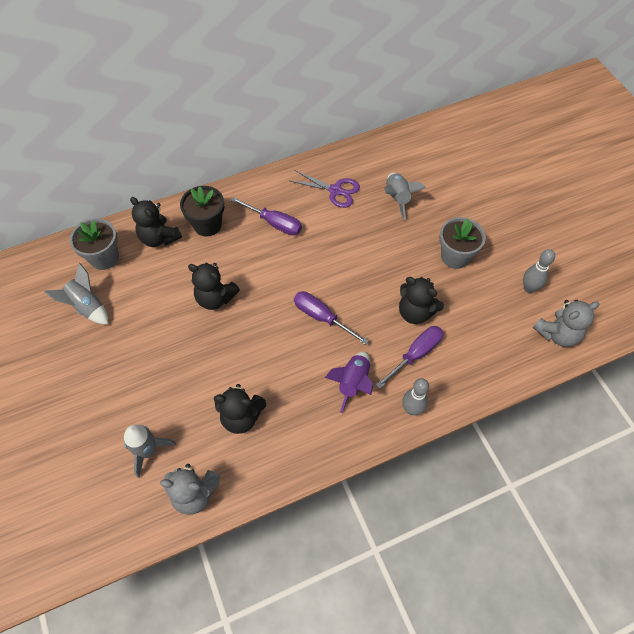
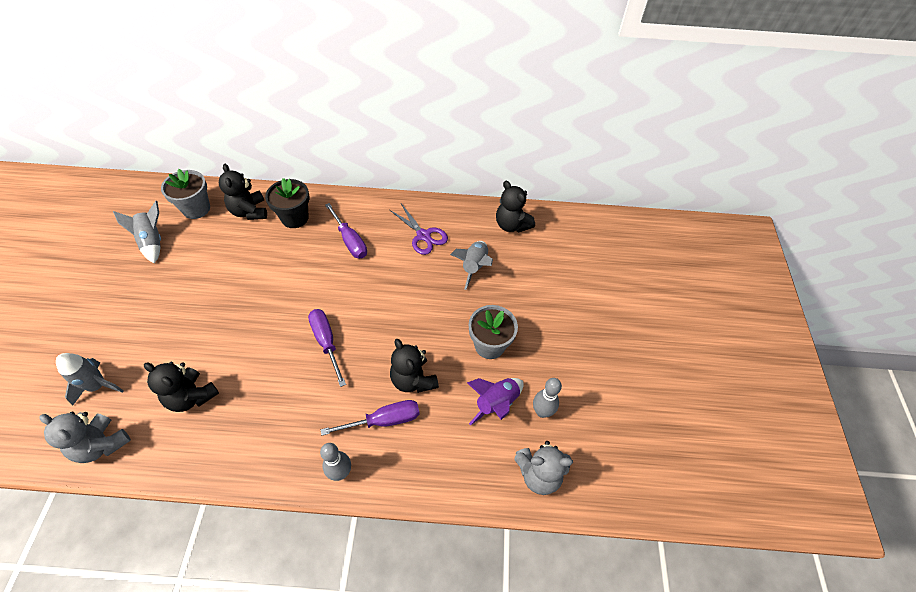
camera: 25 degrees right, 5 degrees down
(215, 298) = (253, 282): black teddy bear -> black teddy bear (511, 225)
(353, 383) = (307, 417): purple rocket -> purple rocket (496, 403)

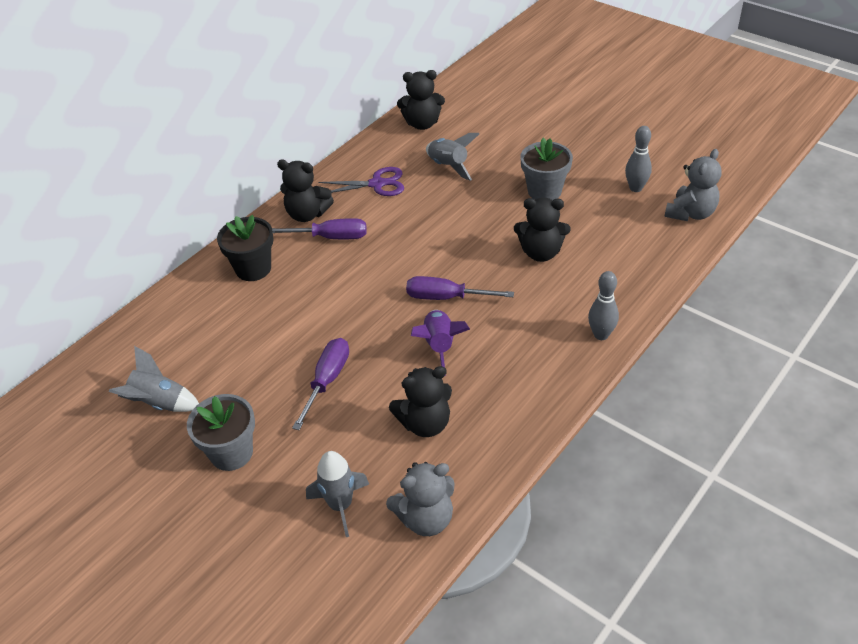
camera: 50 degrees left, 10 degrees down
(196, 209) = (147, 348): grey flower pot -> grey flower pot (231, 453)
(249, 211) = (203, 303): black teddy bear -> black teddy bear (307, 214)
(384, 420) = (569, 287): purple screwdriver -> purple screwdriver (327, 380)
(496, 403) = (607, 211): purple rocket -> purple rocket (439, 346)

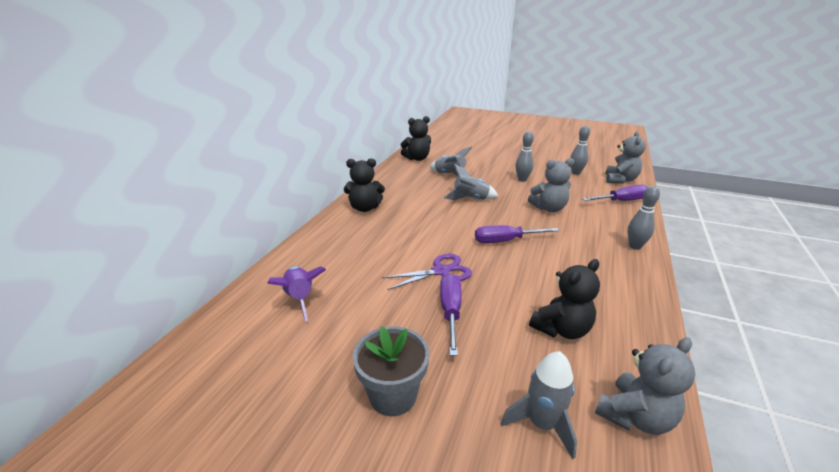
camera: 20 degrees left, 15 degrees down
(159, 403) = (292, 362): grey rocket -> grey rocket (470, 199)
(253, 268) = (338, 244): black flower pot -> none
(331, 237) = (392, 218): purple screwdriver -> purple screwdriver (622, 201)
(377, 184) = (407, 188): purple scissors -> purple scissors (441, 271)
(439, 346) = (526, 271): purple rocket -> purple rocket (300, 298)
(541, 252) = (549, 208): black teddy bear -> grey teddy bear
(544, 191) = (522, 180): grey flower pot -> grey bowling pin

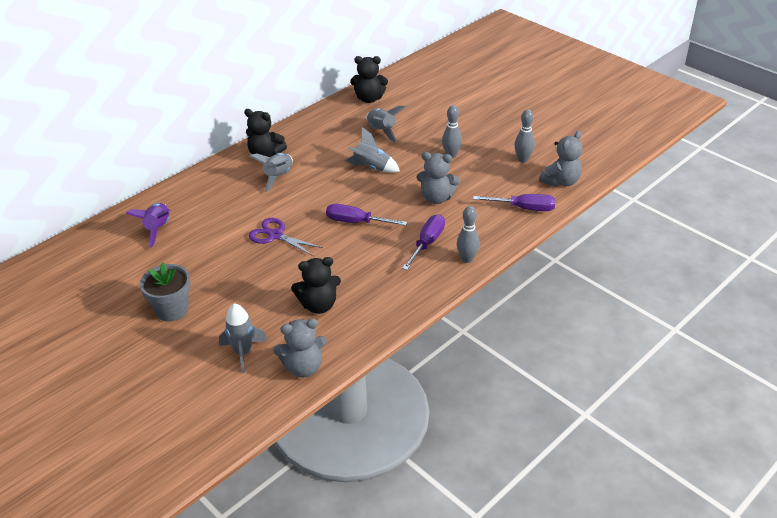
camera: 25 degrees right, 10 degrees up
(394, 222) = (278, 177): none -> grey rocket
(441, 271) = (275, 235): purple scissors -> purple scissors turned 150 degrees counterclockwise
(450, 311) = (253, 269): purple screwdriver -> purple screwdriver (427, 243)

